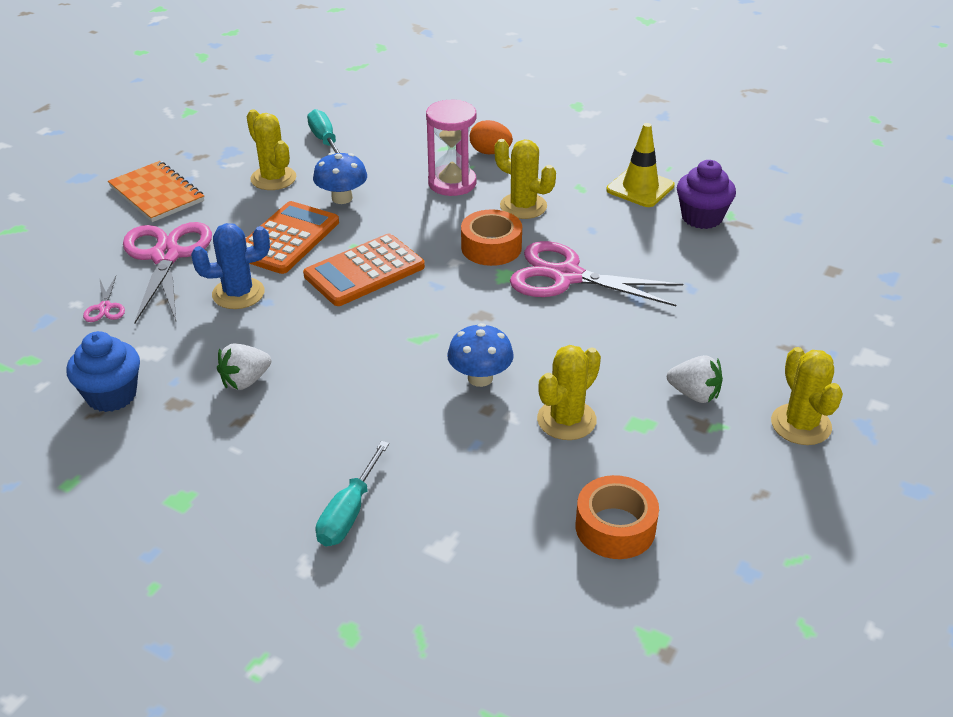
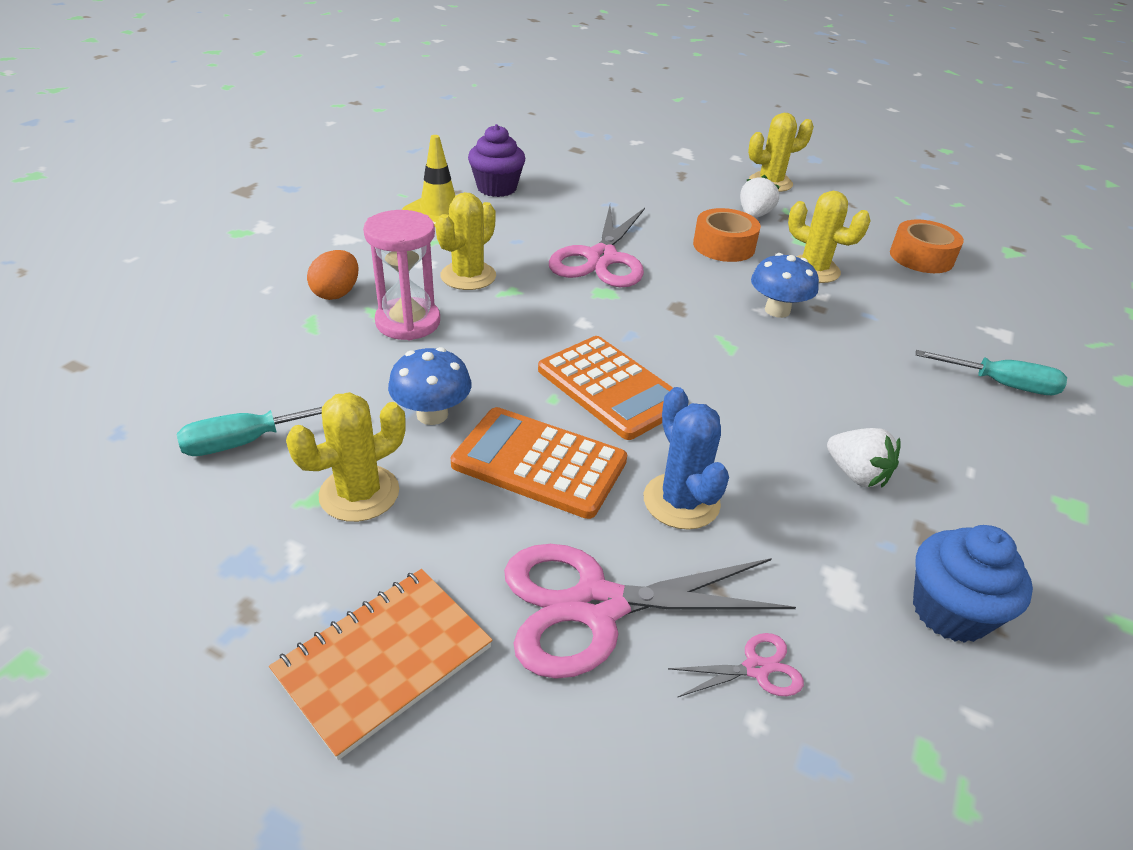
camera: 95 degrees left, 0 degrees up
(491, 247) = (552, 298): orange tape -> orange tape (724, 246)

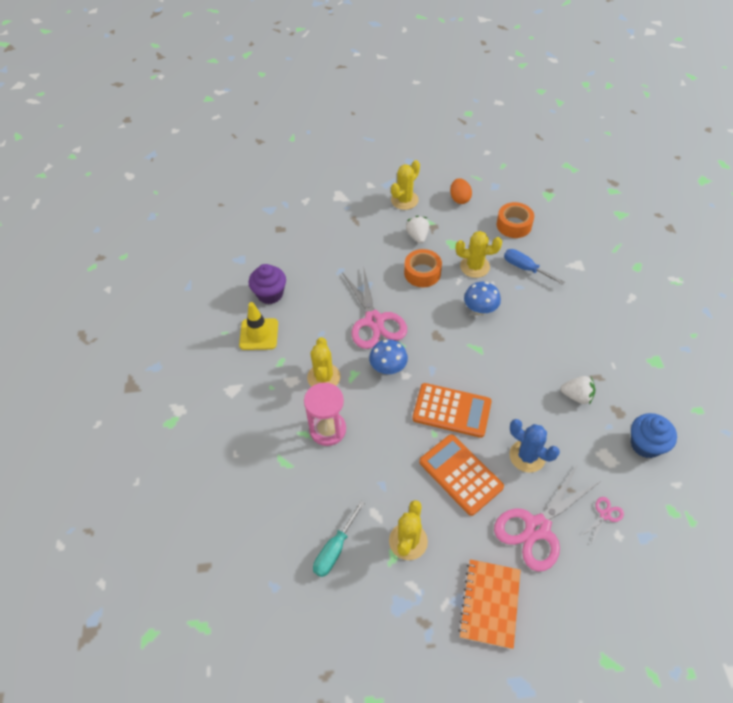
camera: 30 degrees left, 15 degrees up
(336, 293) = (273, 433): orange egg -> orange egg (459, 199)
(432, 414) = (394, 479): blue mushroom -> blue mushroom (388, 367)
(539, 463) = (460, 474): orange calculator -> orange calculator turned 60 degrees clockwise
(899, 302) = (526, 268): none -> blue screwdriver
(1000, 384) = (595, 302): turquoise screwdriver -> none

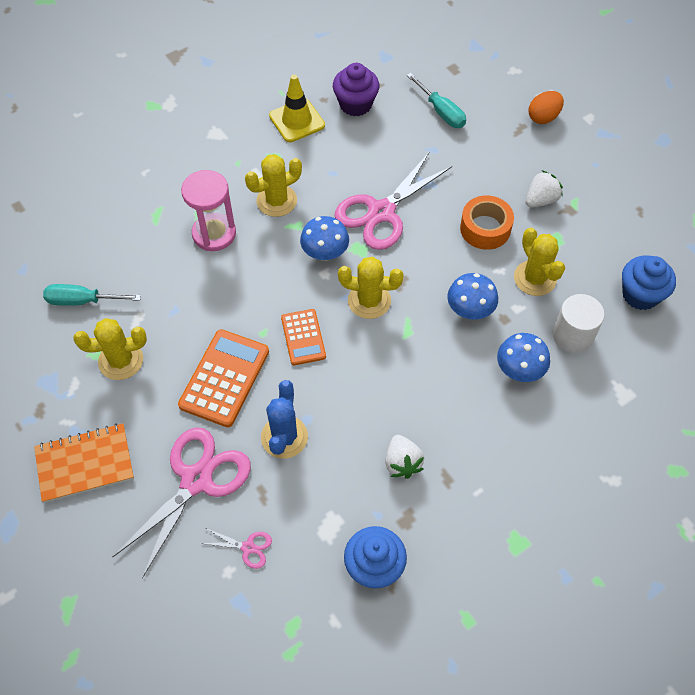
camera: 60 degrees right, 5 degrees up
(311, 252) = (441, 111): none -> turquoise screwdriver
(404, 200) = (591, 162): yellow cactus -> yellow cactus (369, 301)
(451, 410) = (303, 337): orange calculator -> orange calculator, size x0.62
(459, 199) = (640, 217): orange egg -> orange egg (543, 117)
(514, 225) = (640, 295): orange tape -> blue cupcake
(526, 268) = (572, 335): blue screwdriver -> white cylinder
(537, 305) = (519, 370): none -> blue mushroom
(537, 527) = (196, 480): pink scissors -> pink scissors turned 105 degrees clockwise

